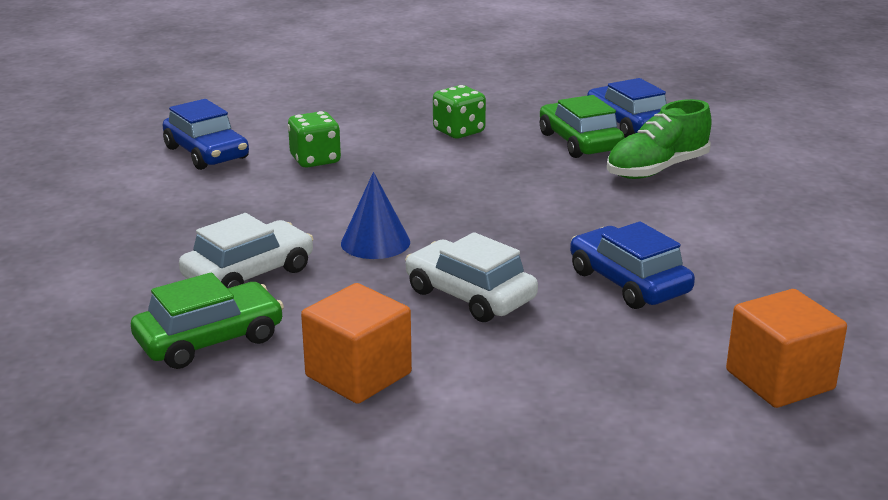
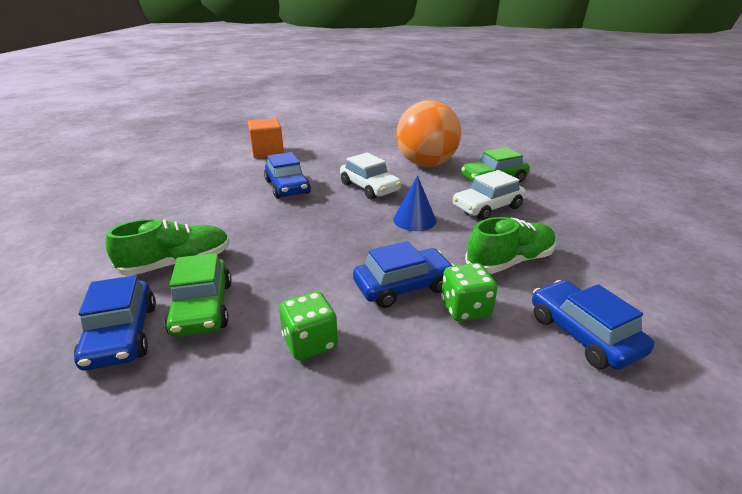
camera: 170 degrees left, 5 degrees up
(248, 202) = (509, 261): none -> green shoe
(358, 375) = (426, 164): orange cube -> orange ball
(381, 171) = (403, 286): none -> blue car

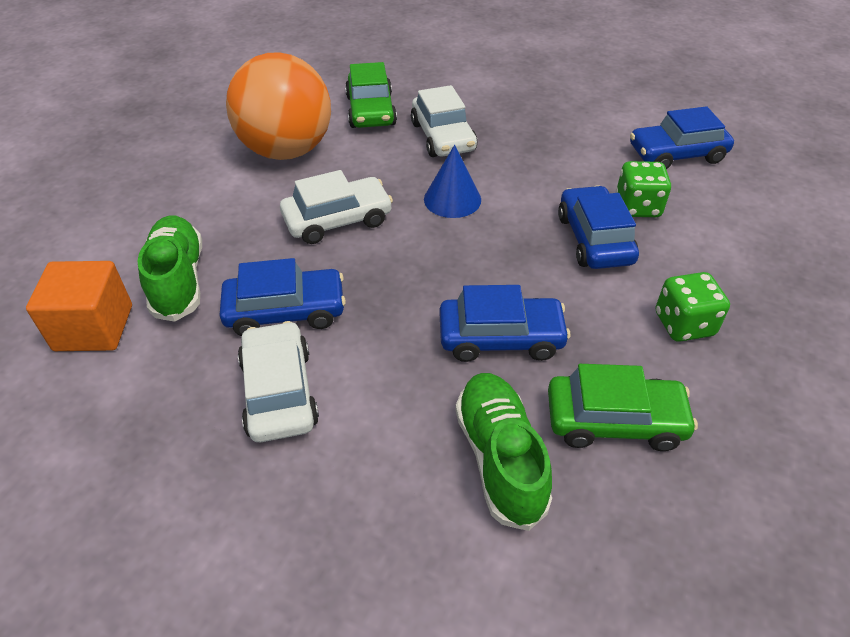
camera: 75 degrees left, 15 degrees up
(121, 335) = (664, 508): blue car -> blue car (501, 338)
(230, 195) = (279, 392): none -> white car
(509, 261) = (562, 157): green shoe -> green shoe (178, 280)

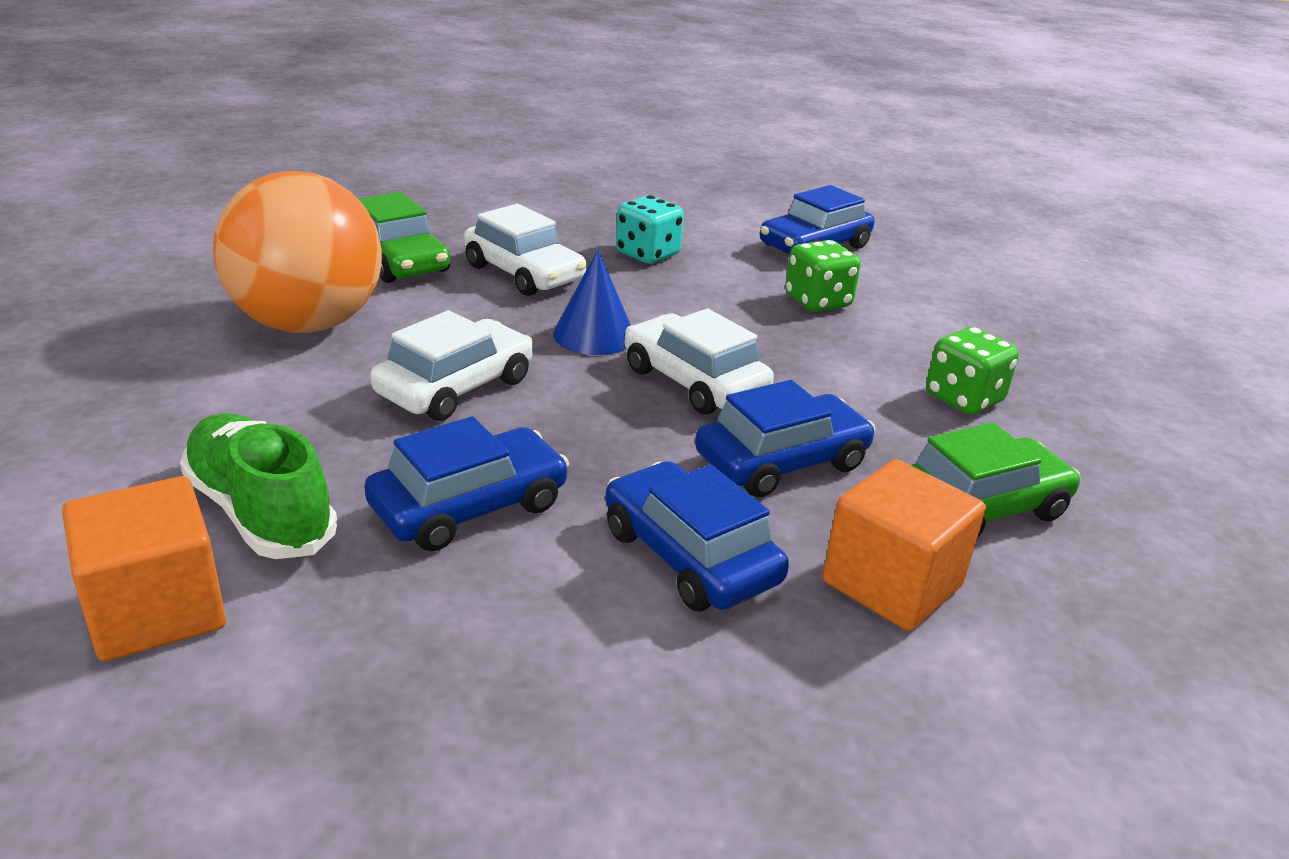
camera: 30 degrees left, 15 degrees down
(279, 392) = (543, 602): white car -> white car (694, 381)
(500, 458) = (892, 584): green shoe -> orange cube
(540, 137) = (647, 254): none -> turquoise dice
(594, 239) = (799, 341): blue car -> blue car (690, 556)

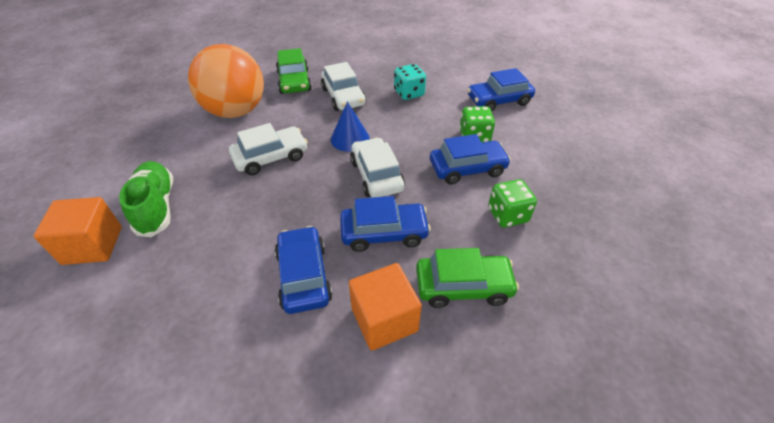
camera: 25 degrees right, 15 degrees up
(469, 506) = (233, 224): blue car -> blue car (467, 168)

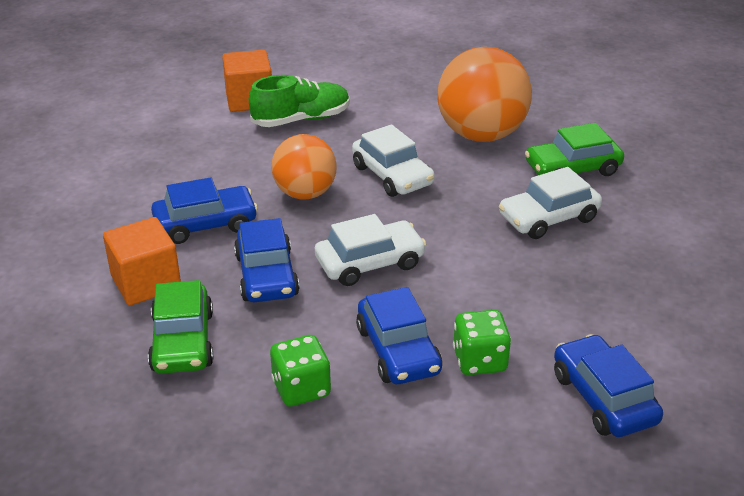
camera: 85 degrees right, 10 degrees down
(278, 207) = (305, 193): none -> orange ball
(350, 139) = (445, 233): blue cone -> none
(409, 93) = (584, 285): turquoise dice -> none

